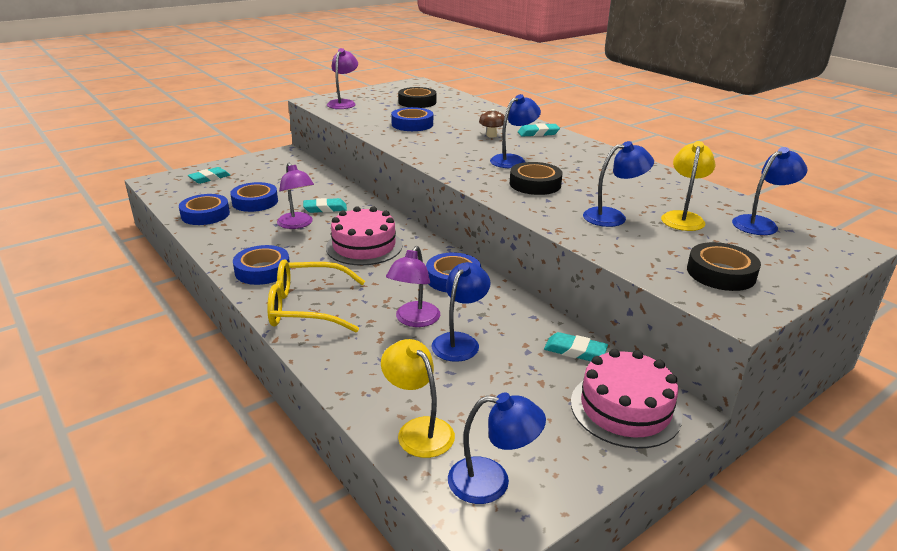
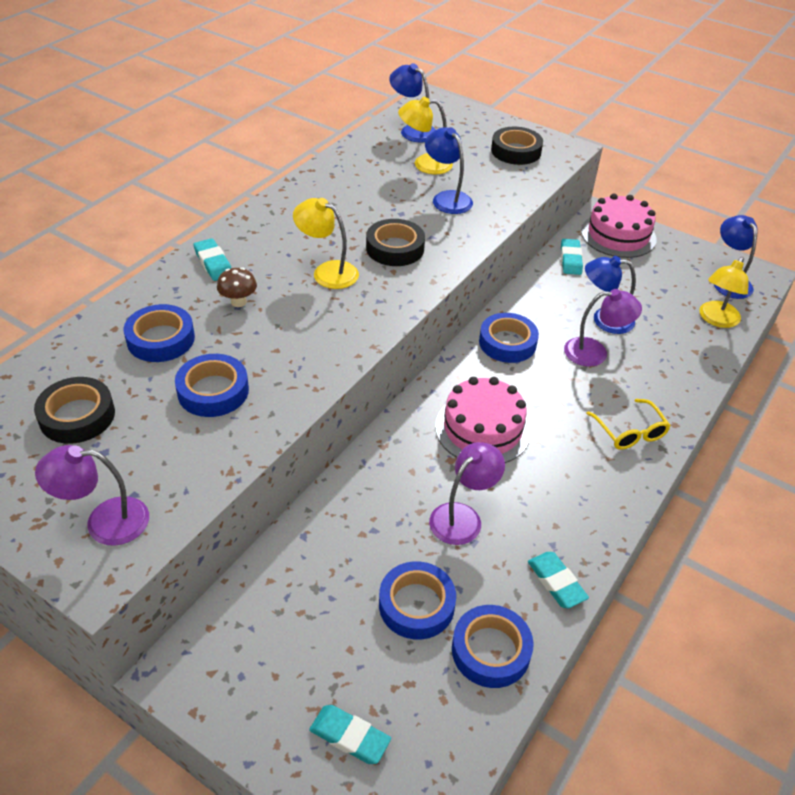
camera: 110 degrees left, 15 degrees up
(262, 270) = (591, 500): blue tape -> blue tape (161, 339)
(306, 307) = (630, 432): yellow glasses -> yellow glasses, size x0.62
(325, 208) = (399, 505): turquoise eraser -> turquoise eraser (556, 582)
(513, 160) = (327, 272): blue lamp -> yellow lamp

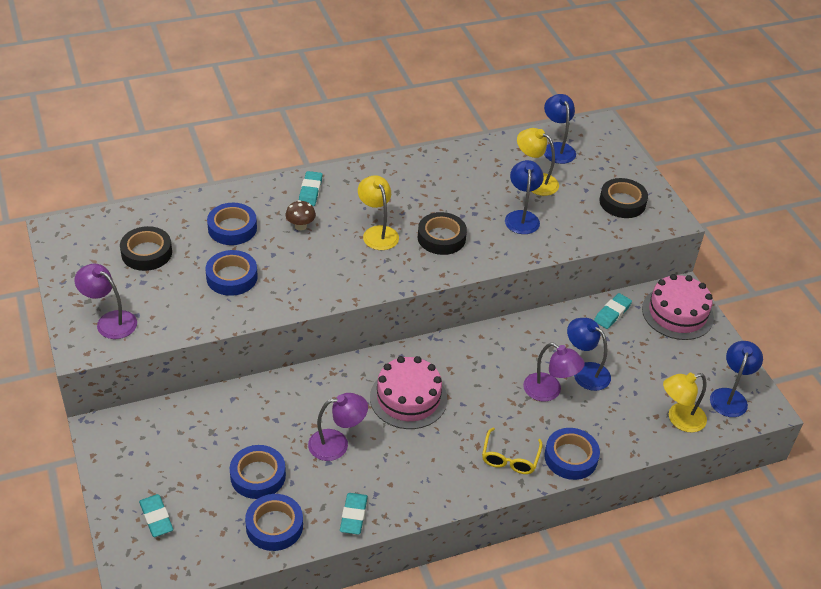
camera: 35 degrees right, 0 degrees up
(507, 343) = (490, 350): blue tape -> blue tape (570, 457)

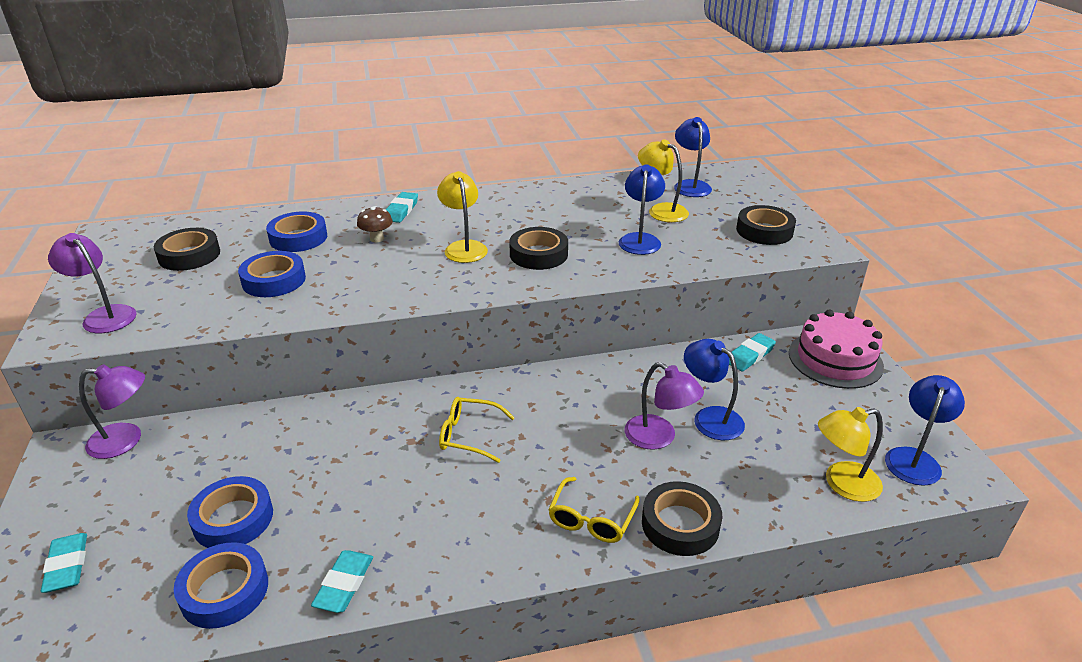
camera: 10 degrees right, 10 degrees down
(337, 444) = (356, 485): purple lamp -> purple lamp (126, 440)
(408, 398) = (469, 435): pink cake -> yellow glasses
(570, 457) = (680, 524): blue tape -> black tape

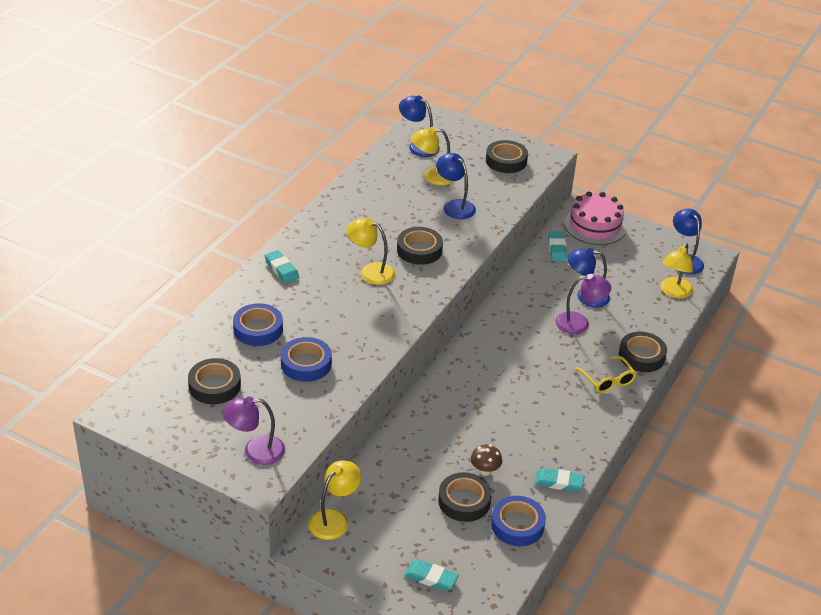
camera: 50 degrees left, 5 degrees up
(126, 440) = (334, 519): purple lamp -> yellow lamp
(233, 519) = (464, 501): blue tape -> black tape
(344, 584) = (559, 482): turquoise eraser -> turquoise eraser turned 45 degrees counterclockwise
(377, 239) = (308, 298): brown mushroom -> brown mushroom (485, 471)
(469, 435) = (498, 384): yellow glasses -> none

